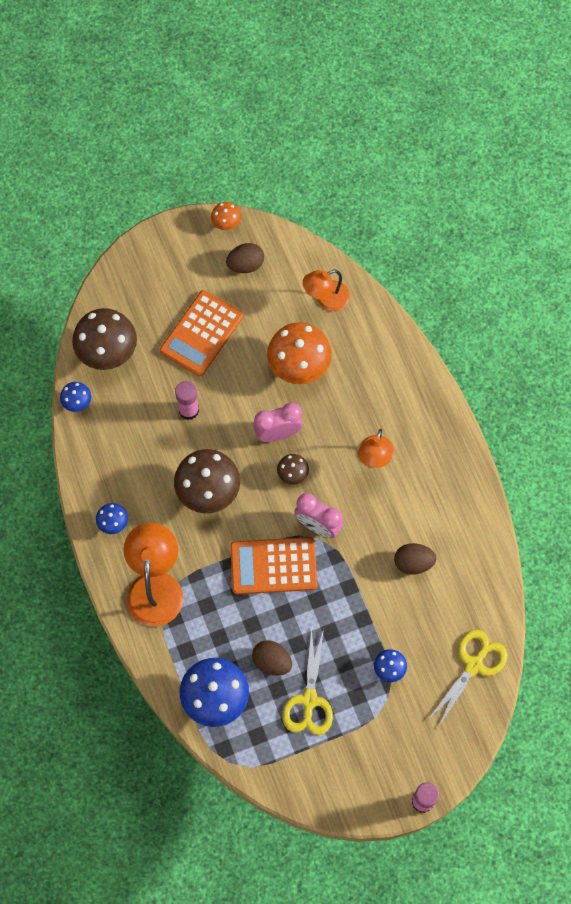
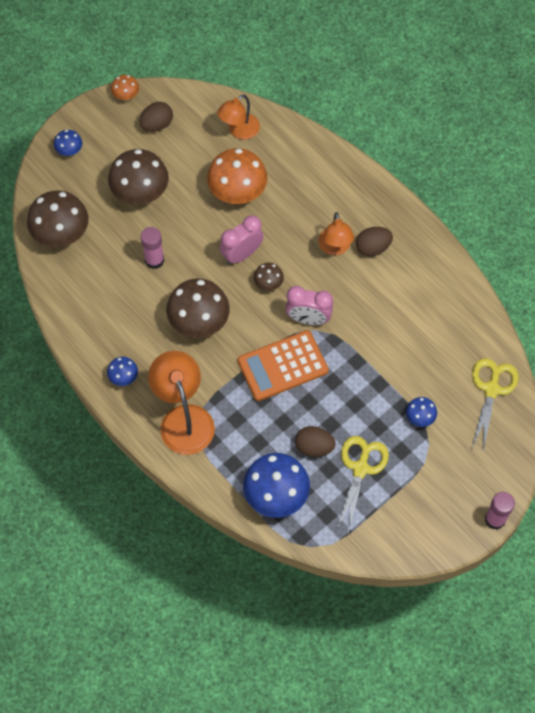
camera: 20 degrees left, 5 degrees down
(77, 402) = (50, 286): blue mushroom -> blue mushroom (69, 151)
(201, 334) = (140, 193): orange calculator -> brown mushroom
(309, 700) = (360, 468): yellow scissors -> yellow scissors turned 150 degrees counterclockwise
(413, 563) = (404, 322): brown egg -> brown egg (372, 248)

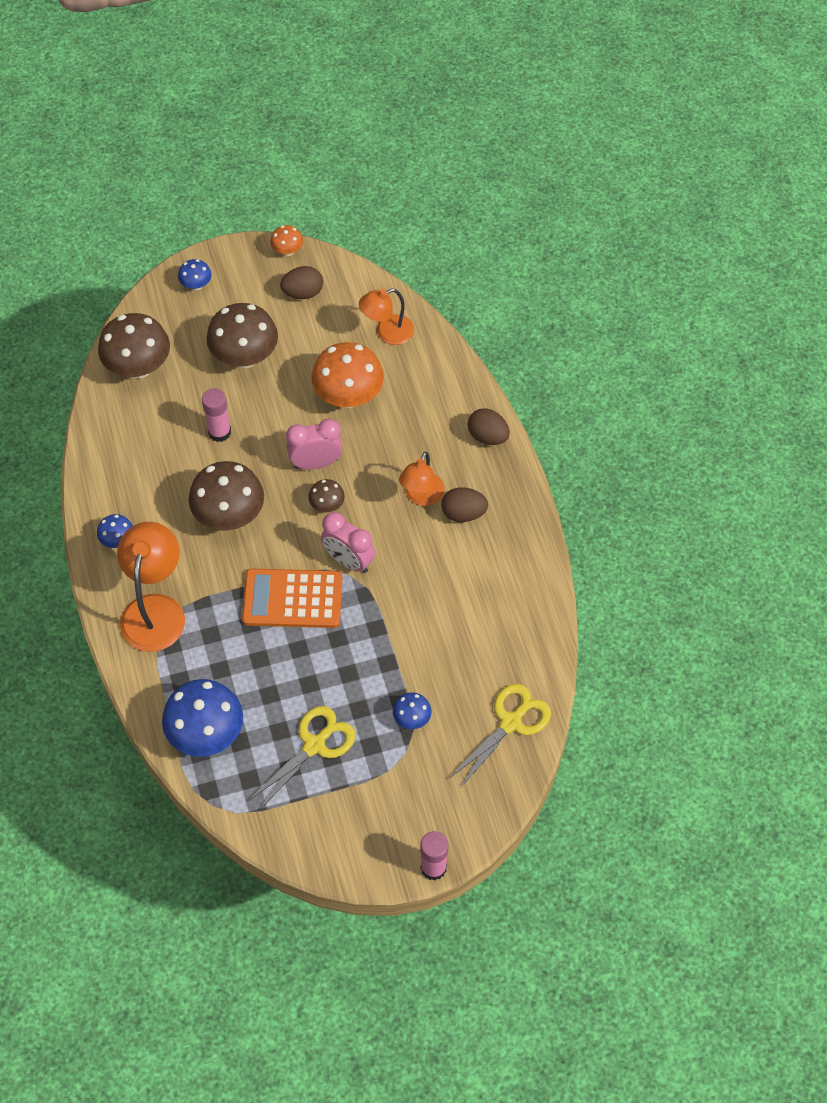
camera: 25 degrees right, 5 degrees down
(314, 447) = (277, 700): brown egg -> brown egg (487, 436)

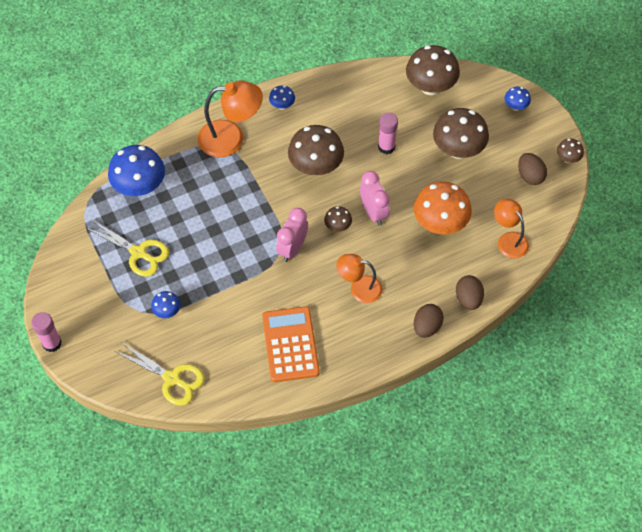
camera: 80 degrees right, 0 degrees up
(287, 251) = (567, 158): orange mushroom -> brown mushroom
(292, 599) = (253, 218): orange calculator -> orange calculator (290, 344)
(463, 513) = (350, 320): brown egg -> brown egg (468, 299)

